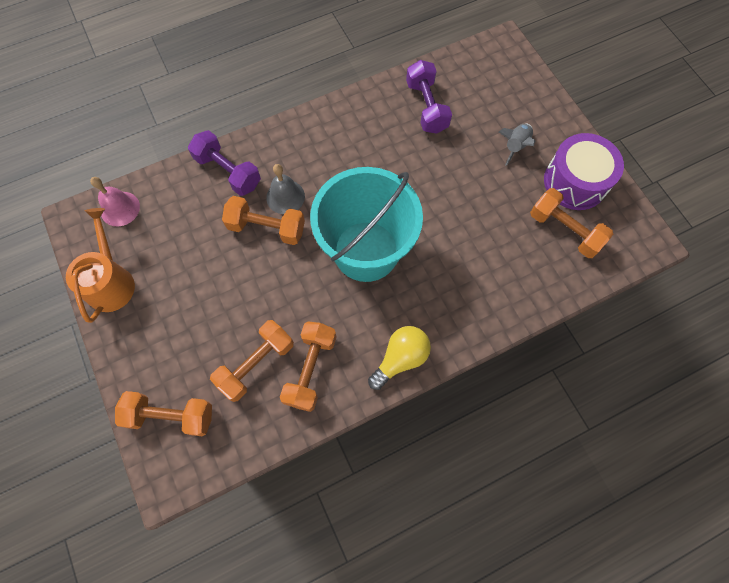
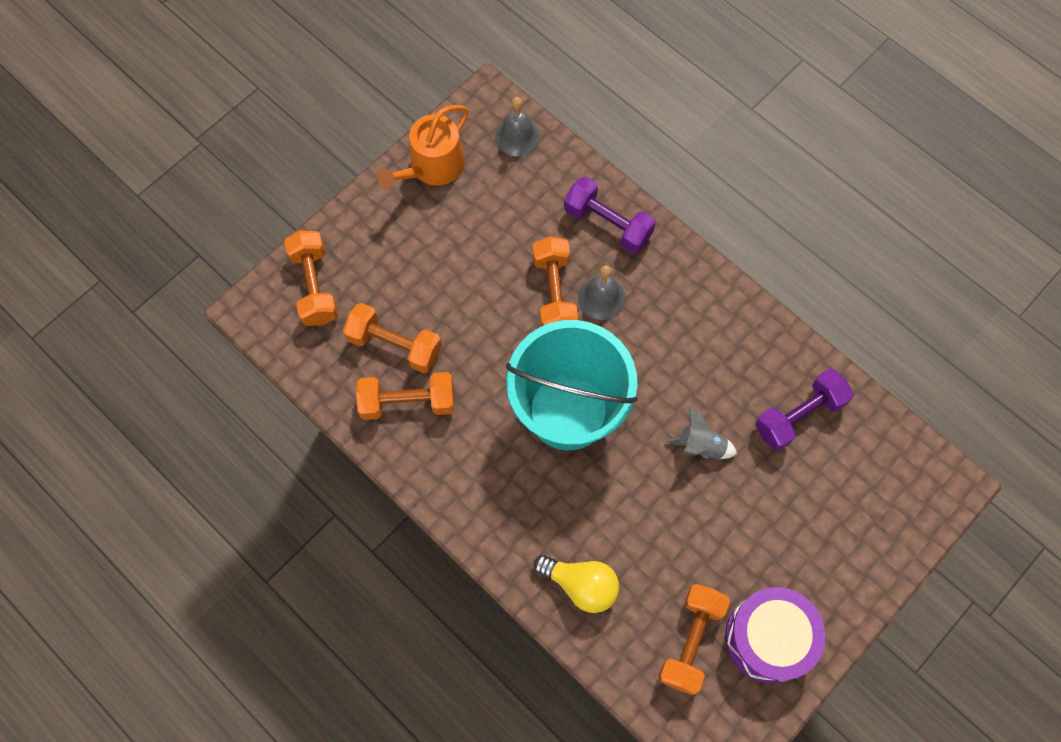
camera: 70 degrees right, 0 degrees up
(111, 282) = (432, 167): orange watering can -> orange watering can turned 150 degrees clockwise
(120, 208) = (517, 136): pink bell -> grey bell
(228, 172) = (607, 224): purple dumbbell -> purple dumbbell turned 75 degrees counterclockwise
(400, 358) = (453, 493): yellow light bulb -> yellow light bulb (581, 585)
(515, 146) = (789, 545): grey rocket -> grey rocket (700, 446)

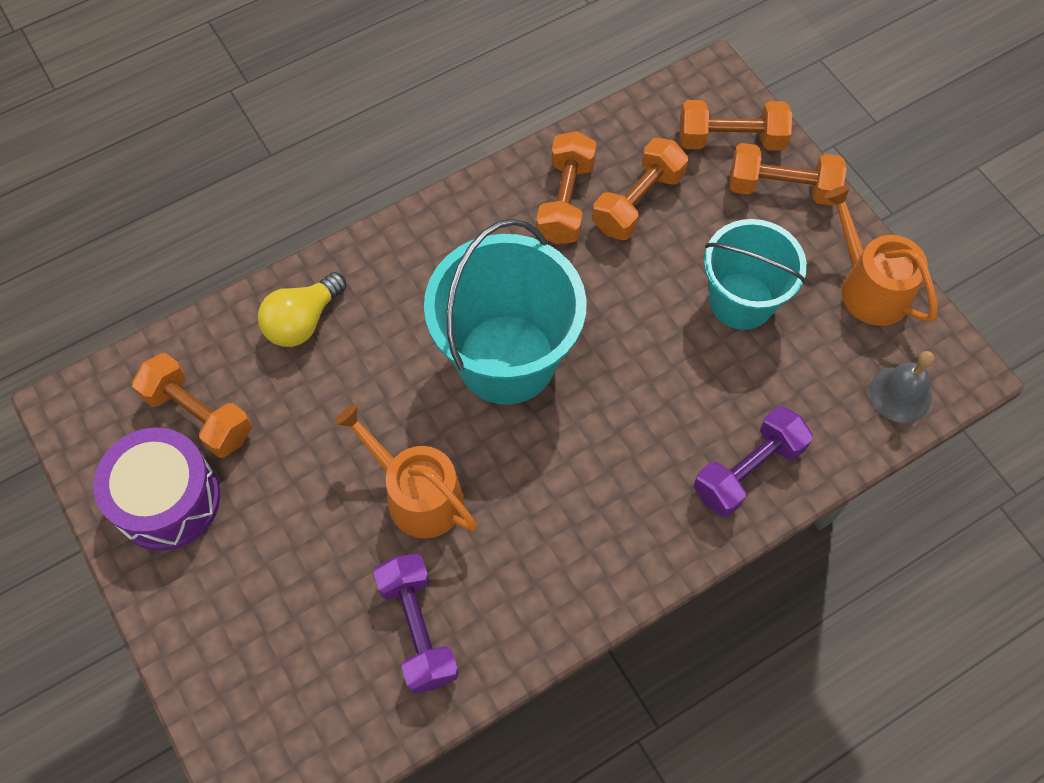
camera: 105 degrees right, 5 degrees down
(468, 252) = (741, 301): none -> turquoise bucket
(554, 293) = (663, 382): orange dumbbell -> orange dumbbell (781, 188)
(601, 297) = (644, 434): grey bell -> none
(700, 446) = (417, 495): grey rocket -> orange watering can

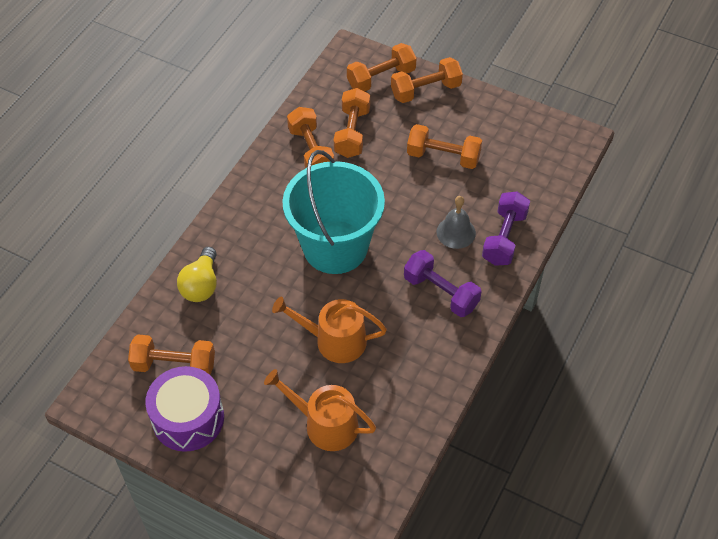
camera: 30 degrees left, 10 degrees down
(418, 629) = (383, 406): purple dumbbell -> purple dumbbell (441, 292)
(741, 301) = (443, 156): turquoise bucket -> orange dumbbell
(869, 287) = (505, 118): orange watering can -> orange watering can (325, 424)
(900, 394) = (556, 163): grey bell -> grey bell (456, 232)

